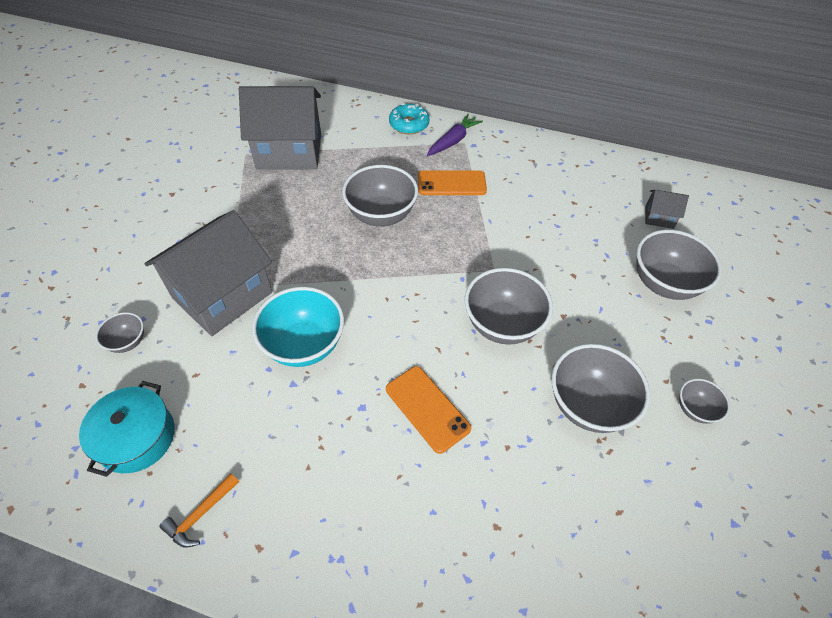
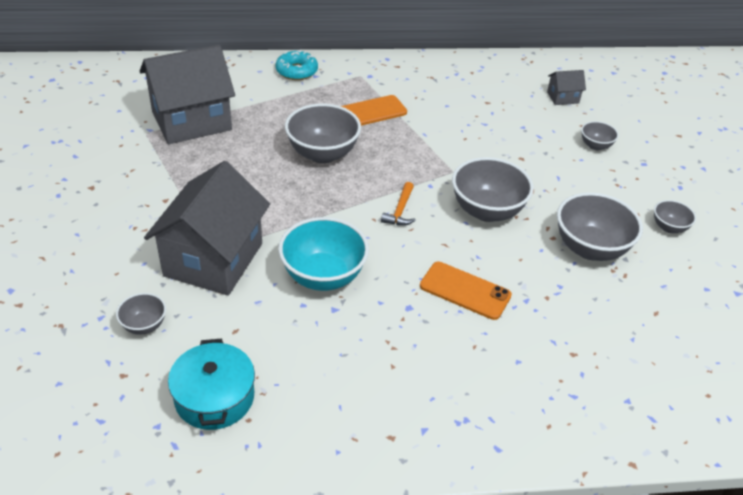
camera: 25 degrees left, 10 degrees down
(200, 514) = (321, 432): orange hammer -> orange hammer (400, 210)
(453, 141) = (348, 76): purple carrot -> none
(664, 283) = (595, 146): grey bowl -> grey bowl, size x0.51

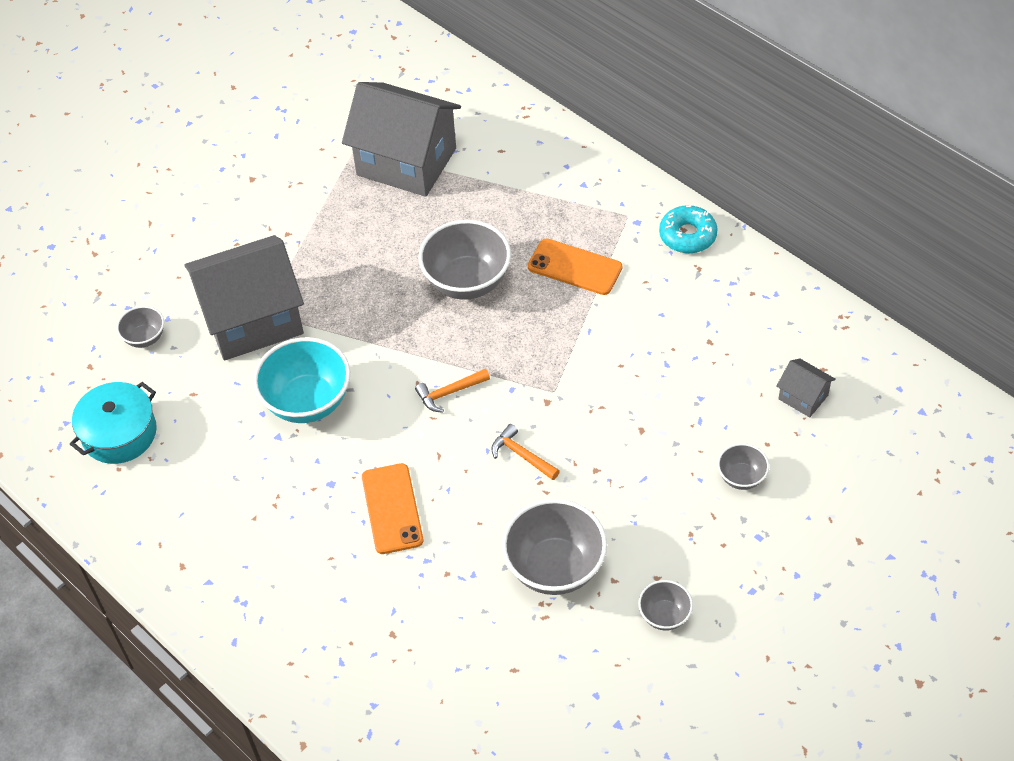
camera: 55 degrees right, 10 degrees up
(296, 71) = (573, 166): turquoise donut -> turquoise donut (687, 235)
(487, 211) = (522, 455): grey bowl -> orange hammer

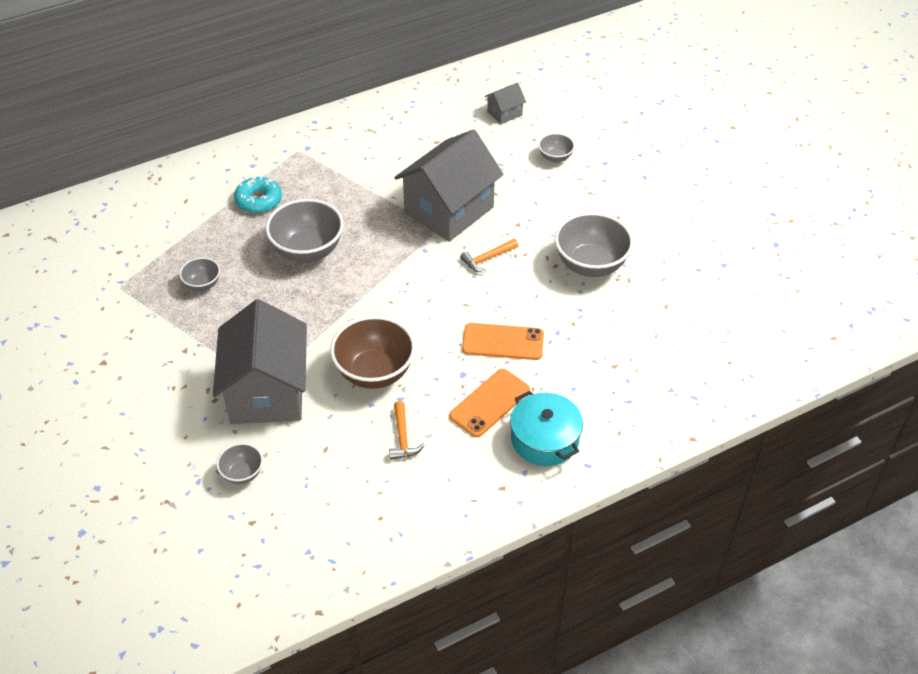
camera: 75 degrees left, 5 degrees down
(119, 433) = (341, 511): turquoise pot -> turquoise pot (545, 439)
(307, 402) = (374, 372): turquoise bowl -> brown bowl
(406, 162) = (157, 258): grey house -> grey house (449, 210)
(449, 393) = (410, 285): orange hammer -> orange hammer (402, 437)
(575, 267) = (330, 189): orange phone -> orange phone (489, 403)
(664, 615) = (648, 221): grey bowl -> grey bowl (202, 284)
(687, 235) = (336, 127): turquoise donut -> turquoise donut (258, 200)

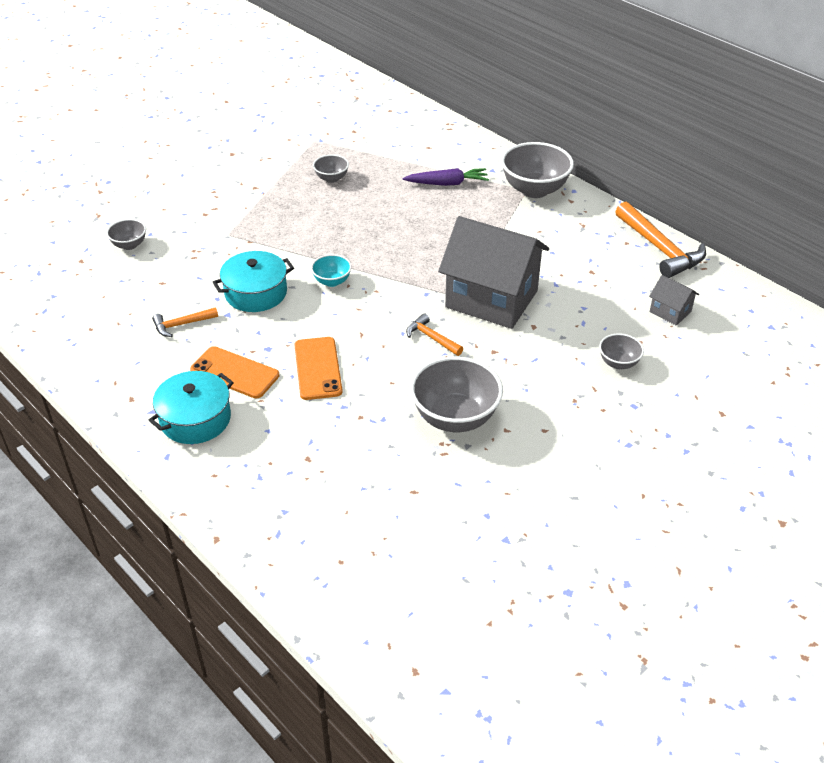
camera: 75 degrees right, 5 degrees down
(258, 200) = (447, 183): turquoise donut -> purple carrot
(267, 392) = (219, 238): grey house -> none
(307, 251) = (395, 224): grey bowl -> grey bowl (534, 190)
(374, 372) = (256, 293): brown bowl -> turquoise pot
(380, 312) = (332, 281): none -> turquoise bowl
(422, 95) = (659, 249): none -> orange hammer

